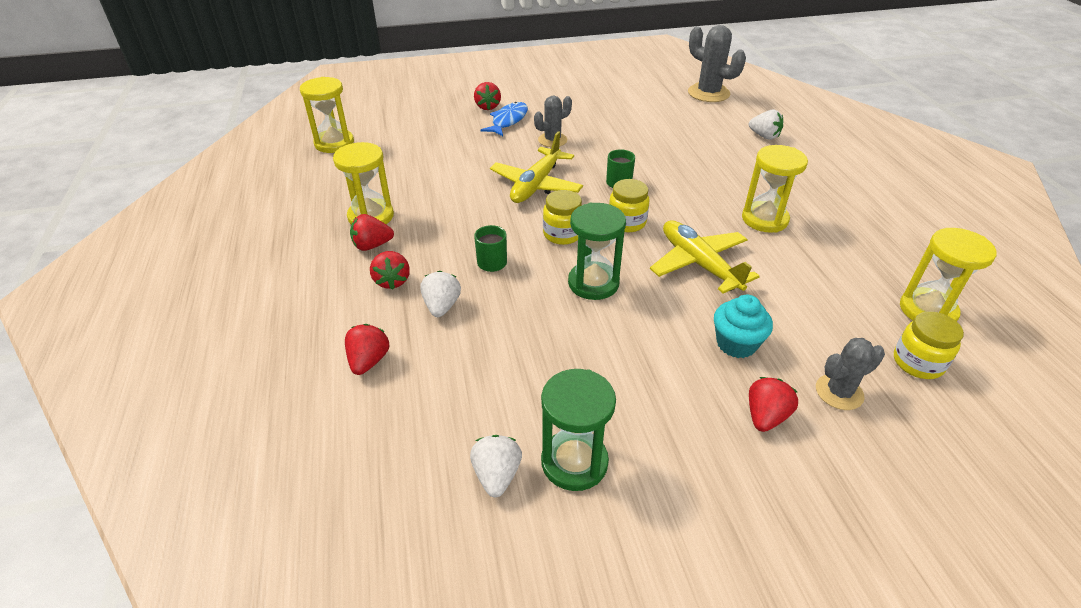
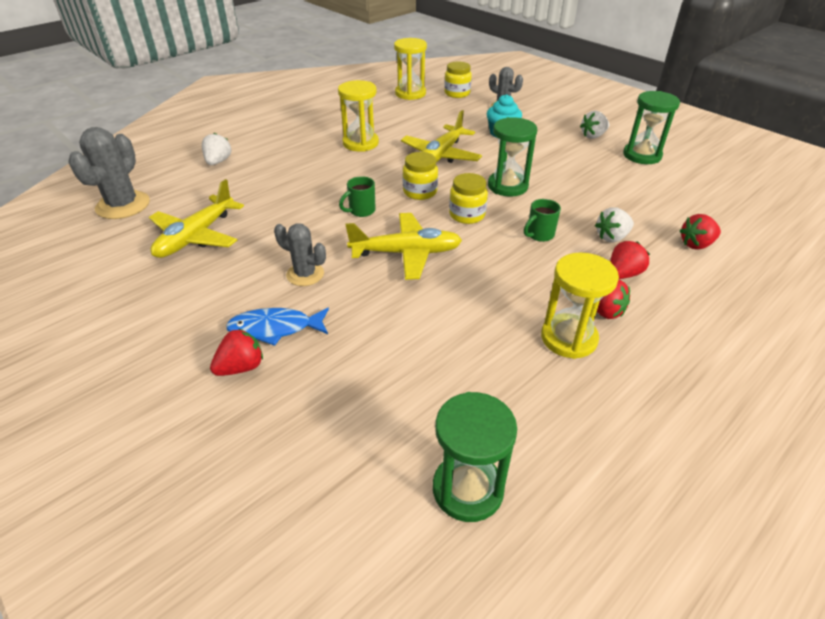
camera: 120 degrees left, 0 degrees up
(334, 143) = (467, 489): yellow hourglass -> green hourglass
(497, 475) = (682, 172): white strawberry -> white strawberry (593, 136)
(639, 112) = (196, 236): none -> yellow plane
(765, 416) = (543, 119): red strawberry -> none

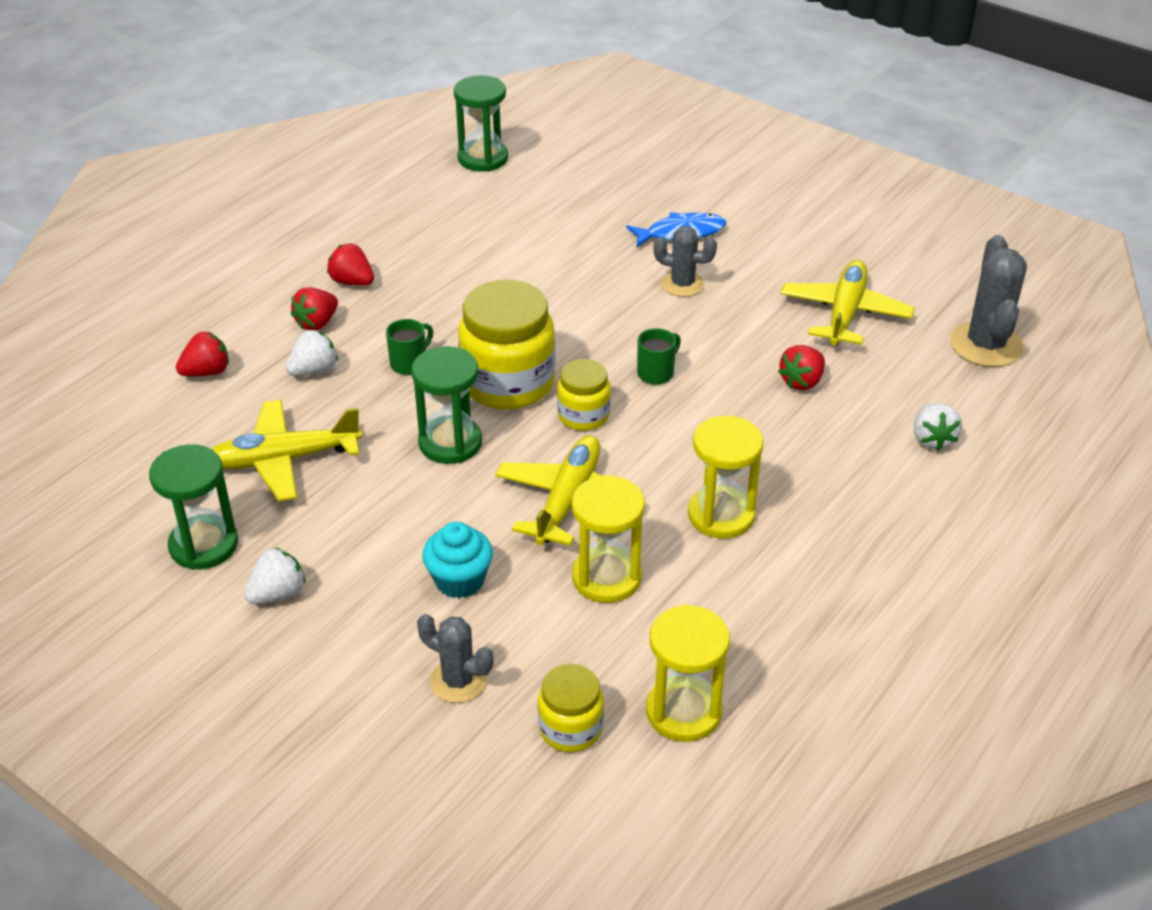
camera: 170 degrees right, 0 degrees up
(241, 367) = (691, 203): red strawberry -> red strawberry (802, 382)
(406, 253) = (575, 320): yellow plane -> yellow plane (284, 459)
(467, 215) = (508, 383): yellow jar -> yellow jar, size x1.83
(568, 338) = (393, 254): yellow hourglass -> yellow hourglass (606, 577)

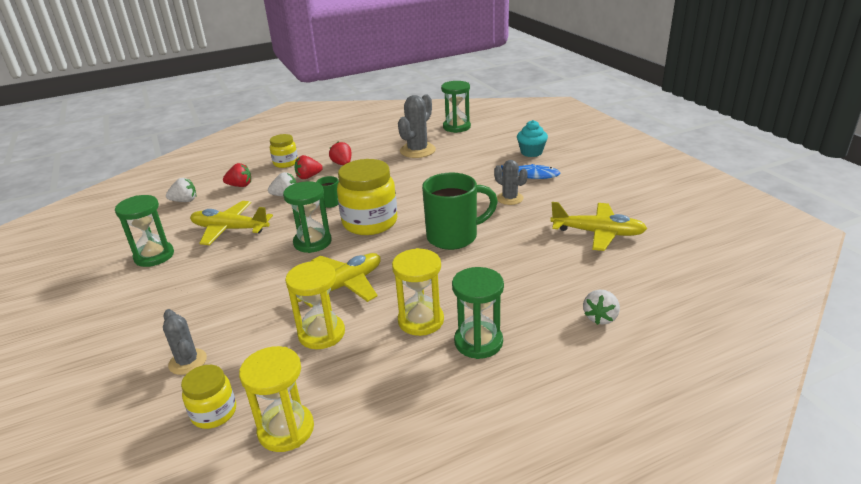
camera: 30 degrees right, 10 degrees down
(278, 594) = (158, 288): white strawberry -> white strawberry (184, 201)
(459, 580) = (245, 309): turquoise cupcake -> turquoise cupcake (531, 152)
(583, 416) = (393, 247): yellow jar -> yellow jar (285, 163)
(656, 373) = (454, 237): green mug -> green mug, size x2.15
(802, 382) = (538, 262): red strawberry -> none
(816, 520) = (478, 342): none -> green hourglass
(845, 313) = (598, 233): yellow plane -> yellow plane turned 60 degrees clockwise
(986, 345) = (685, 272): grey cactus -> grey cactus (417, 150)

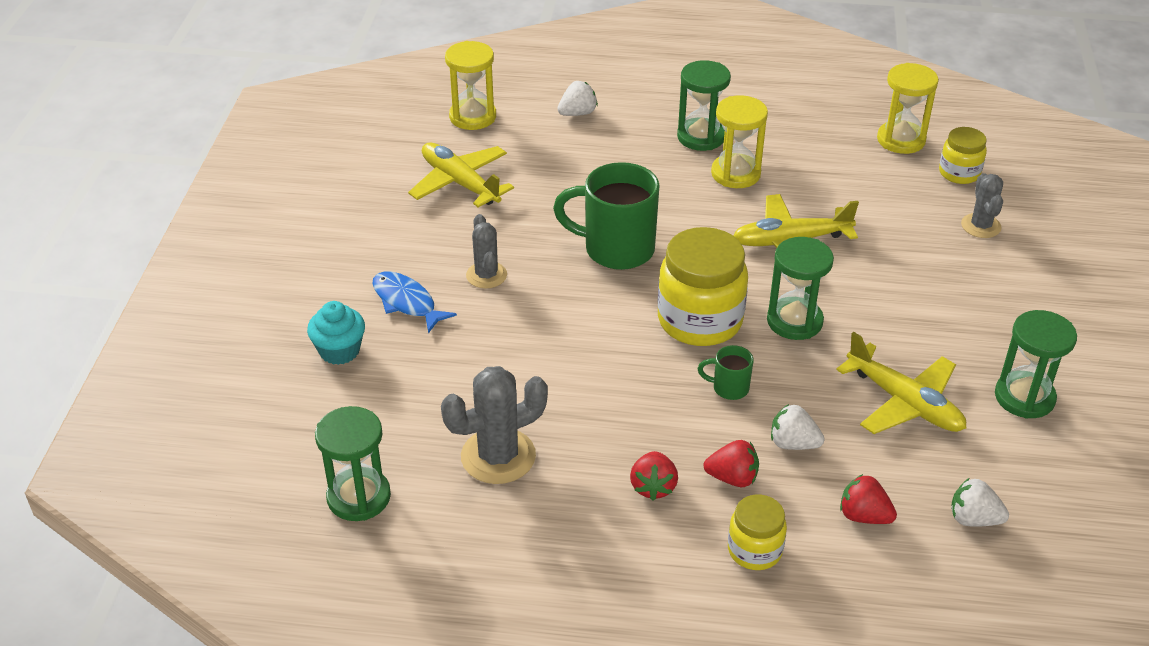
camera: 150 degrees left, 10 degrees up
(321, 334) = (838, 200): yellow hourglass -> yellow hourglass (473, 117)

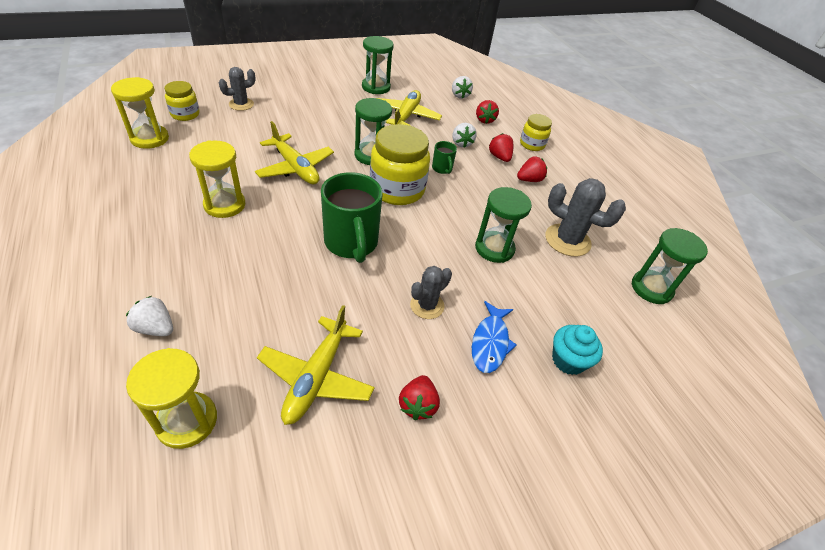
camera: 125 degrees left, 5 degrees up
(385, 230) = (418, 405): none -> red strawberry
(701, 137) = (176, 234): green hourglass -> green hourglass (494, 248)

